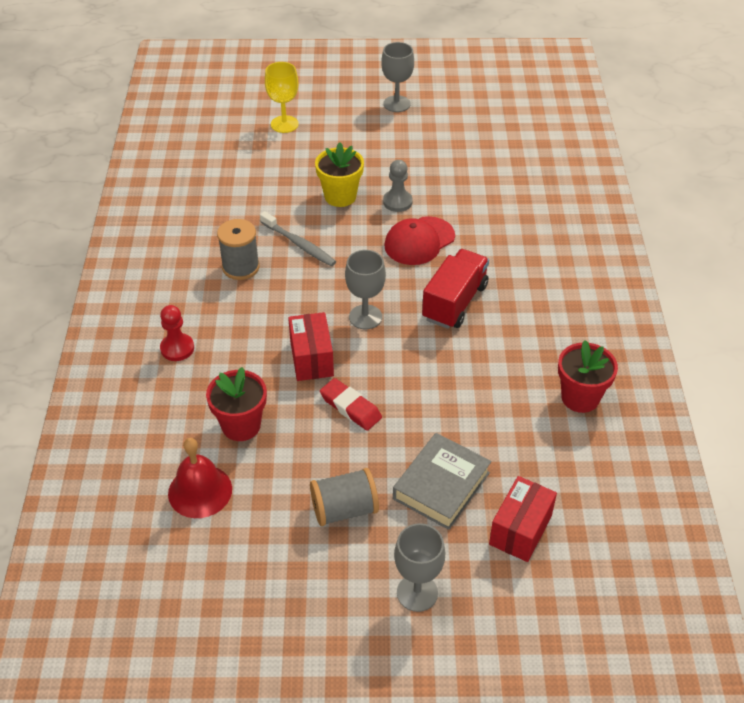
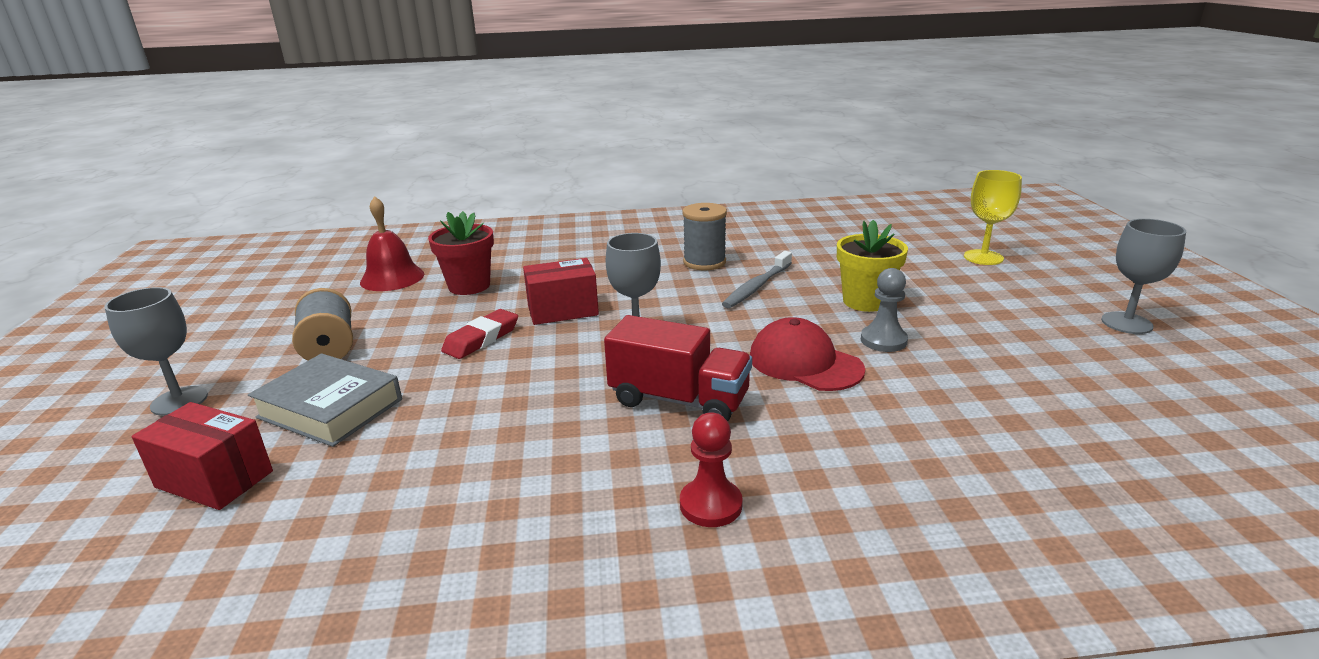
camera: 85 degrees right, 20 degrees down
(177, 348) = (578, 249): red pawn -> red pawn (710, 505)
(580, 398) = (457, 543): red flower pot -> none

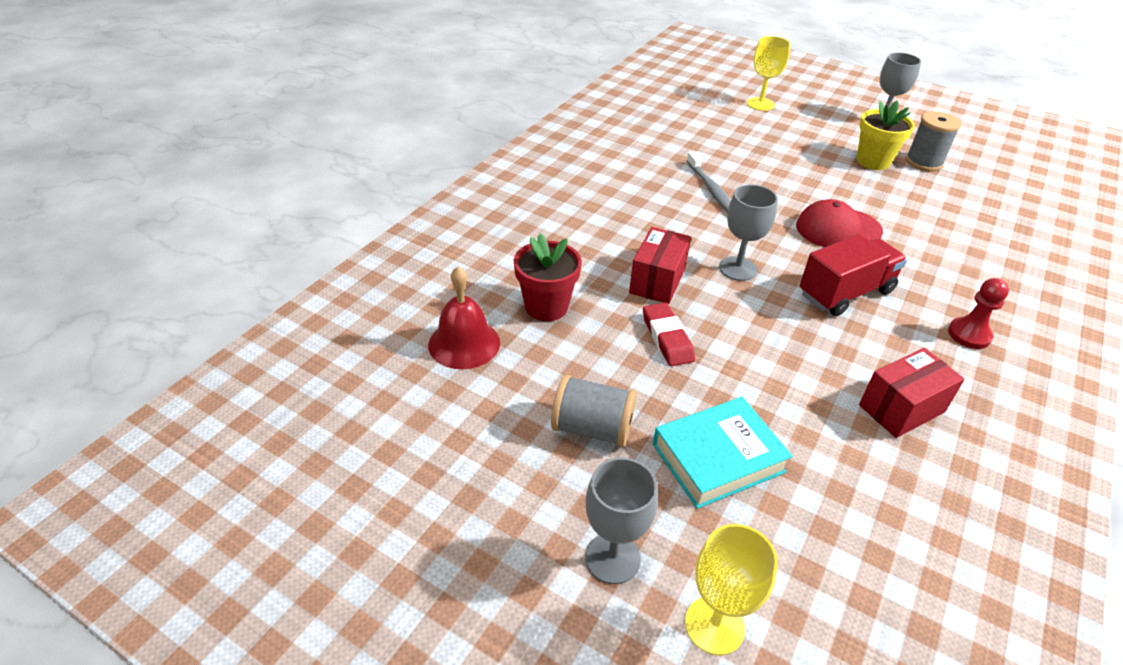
camera: 55 degrees left, 15 degrees up
(114, 466) = (714, 625): none -> yellow goblet
(214, 479) = (788, 556): red box -> red box (901, 408)
(330, 408) = (718, 458): grey book -> turquoise book
(704, 262) = (643, 187): grey spool -> grey spool (923, 162)
(865, 301) = (778, 169): yellow flower pot -> yellow flower pot (873, 161)
(883, 340) = (834, 191): grey pawn -> none

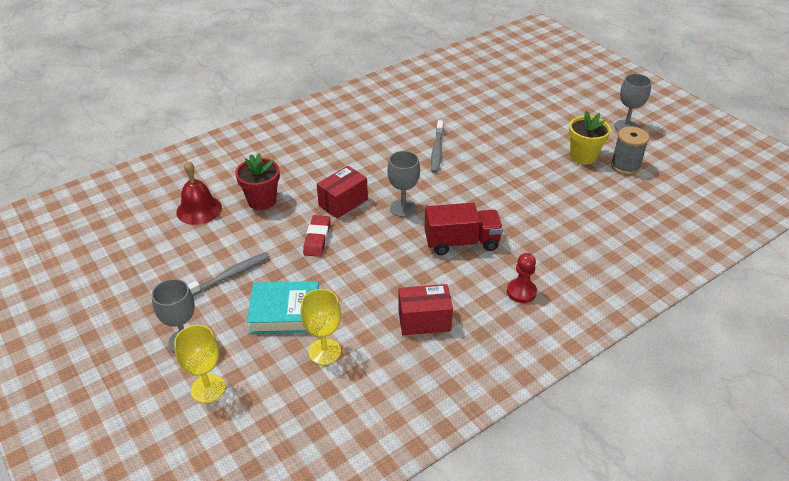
camera: 25 degrees right, 0 degrees up
(592, 428) = (230, 275): grey spool -> grey toothbrush
(760, 104) = (538, 93): yellow goblet -> yellow goblet (324, 351)
(838, 229) = (502, 199): red cap -> none

